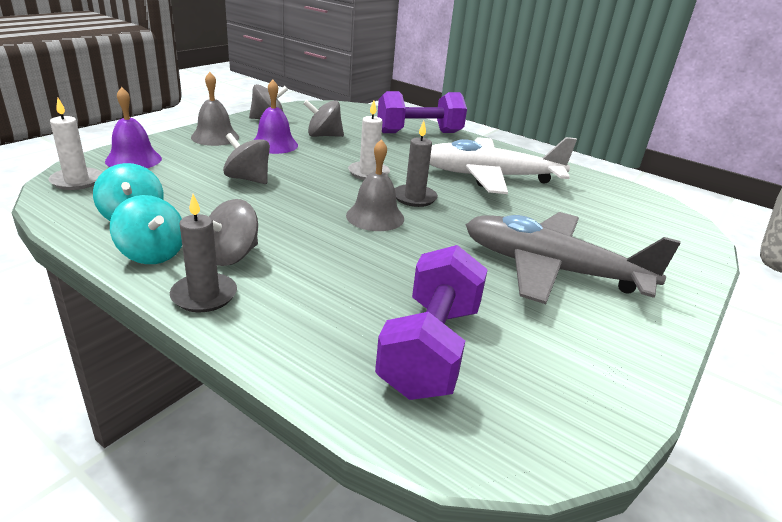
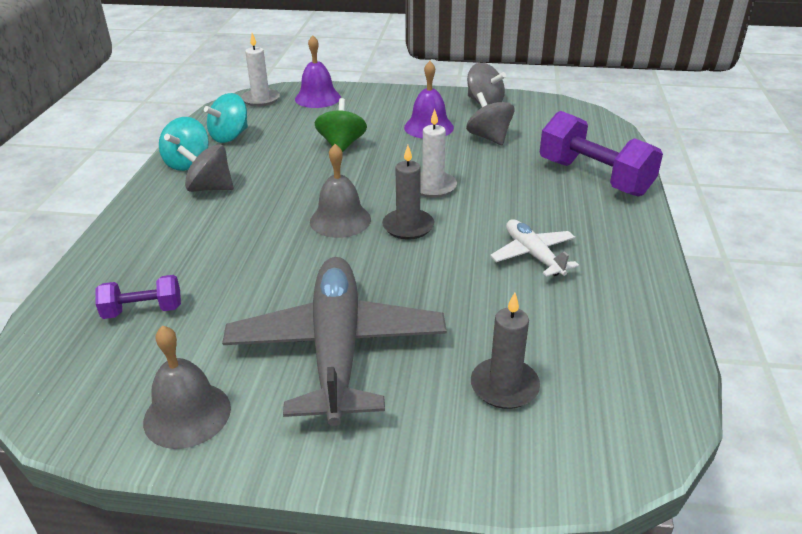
camera: 65 degrees right, 5 degrees up
(204, 295) = (150, 200): grey candle -> grey candle (504, 386)
(215, 137) = (405, 102): grey bell -> grey bell (187, 414)
(248, 179) = (342, 145): grey spinning top -> green spinning top
(430, 348) = (143, 311): purple dumbbell -> purple dumbbell, size x0.53
(490, 177) = (533, 255): white plane -> white plane, size x0.50

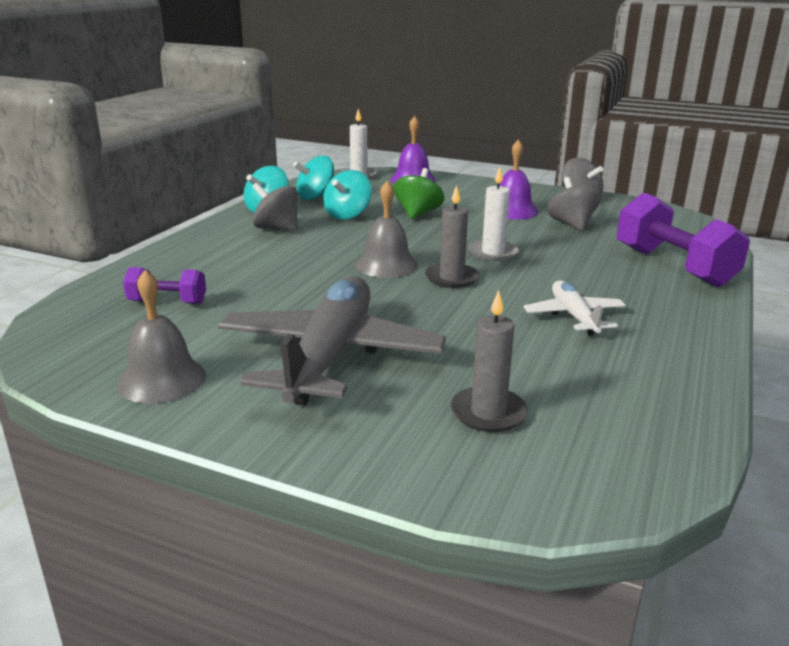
camera: 15 degrees right, 10 degrees down
(273, 157) = (347, 215): none -> turquoise spinning top

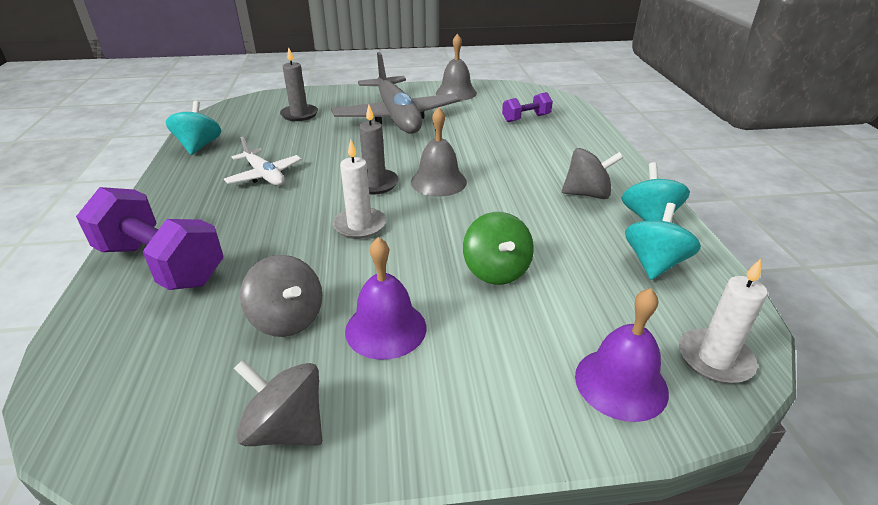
camera: 150 degrees right, 10 degrees up
(347, 215) = (563, 238): turquoise spinning top -> turquoise spinning top (199, 146)

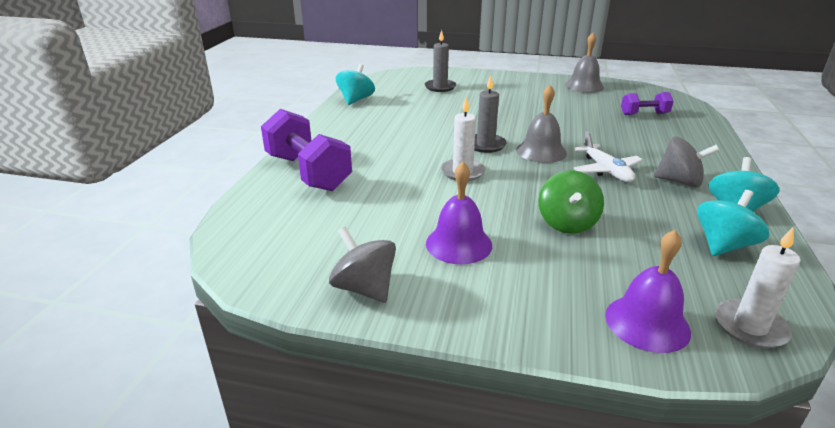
camera: 20 degrees right, 5 degrees down
(264, 175) = (399, 126): white plane -> white plane (606, 170)
(287, 319) = (386, 223): grey spinning top -> none
(397, 117) = (522, 99): grey plane -> none

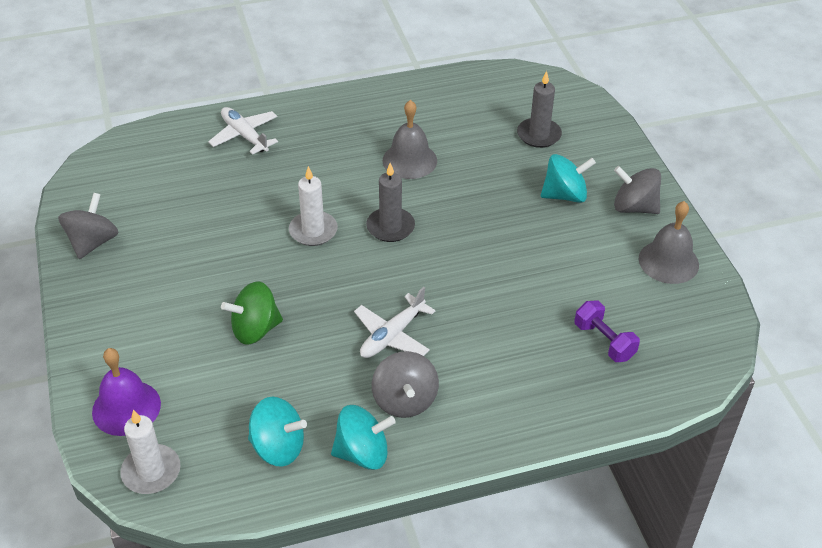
camera: 60 degrees right, 15 degrees up
(308, 172) = (244, 135): purple dumbbell -> white plane
(356, 100) = (438, 89): turquoise spinning top -> turquoise spinning top (564, 195)
(459, 244) = (179, 271): purple bell -> none
(531, 82) = (634, 207): none -> grey spinning top
(541, 151) = (405, 273): grey bell -> grey bell (409, 160)

